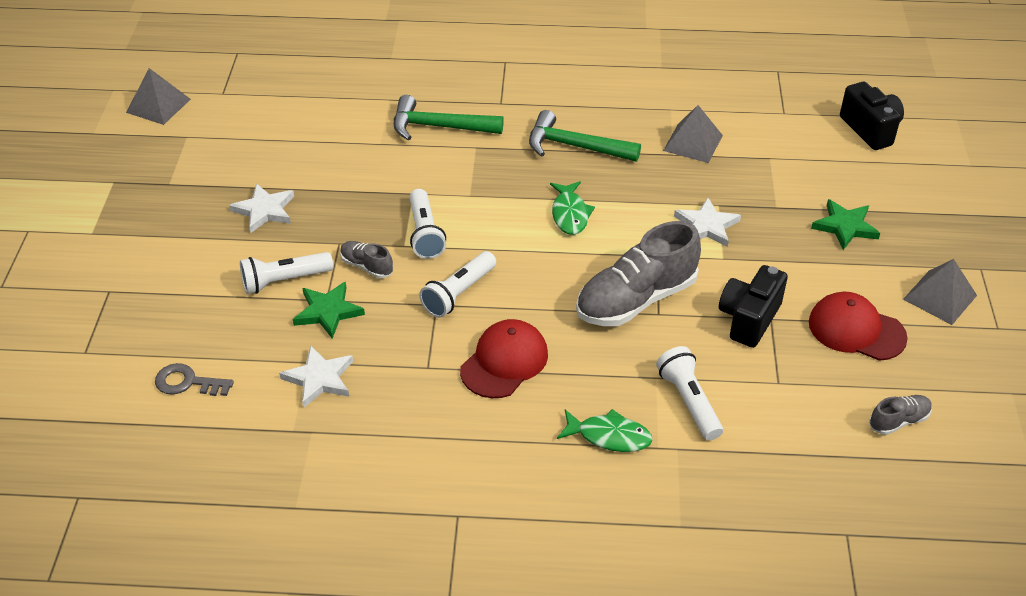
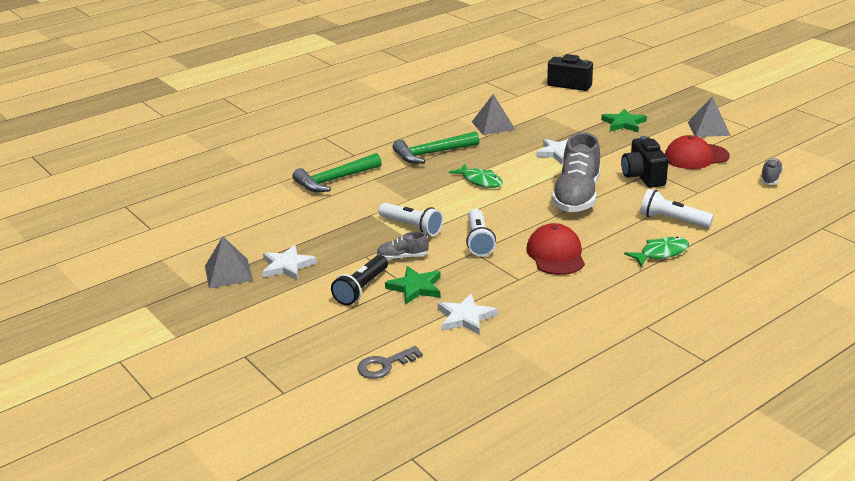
camera: 40 degrees left, 15 degrees down
(158, 105) = (110, 255): grey pyramid -> grey pyramid (228, 273)
(284, 281) = (361, 289): white flashlight -> black flashlight

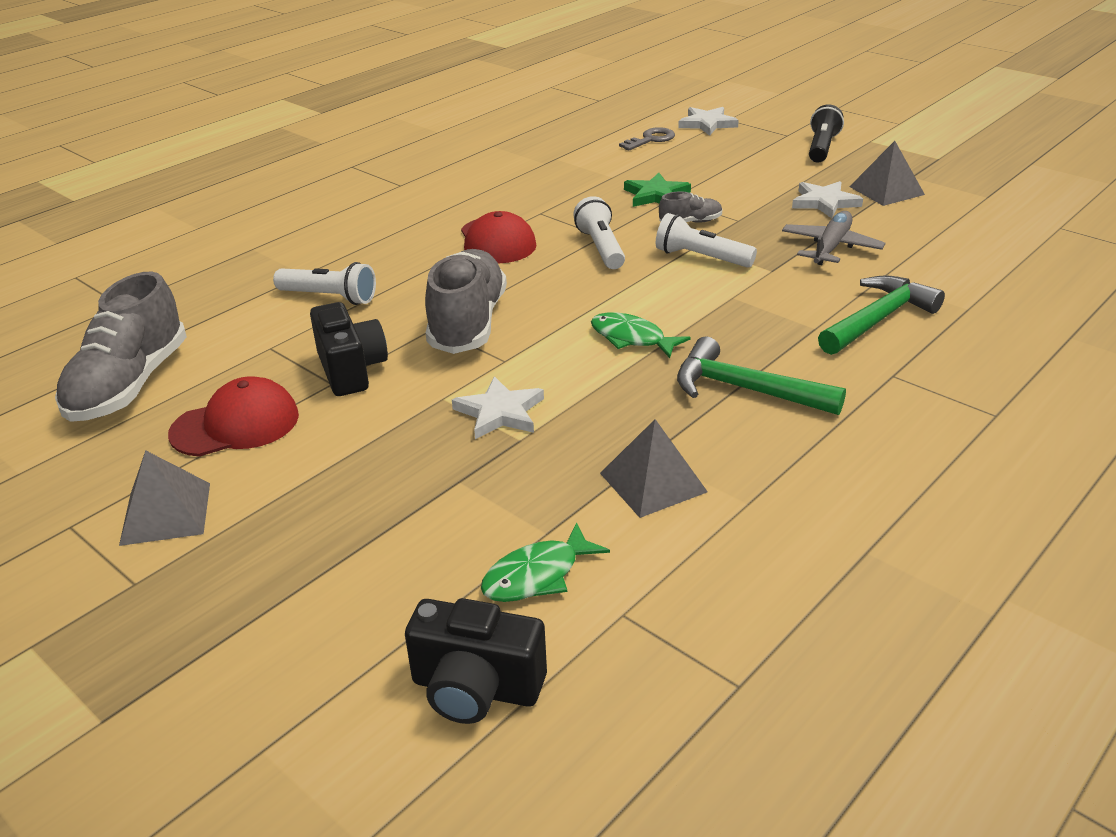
camera: 170 degrees right, 5 degrees up
(319, 227) = (830, 247): none -> grey plane
(361, 289) = (716, 189): black flashlight -> black flashlight (822, 148)
(432, 154) = (745, 389): green hammer -> green hammer turned 120 degrees counterclockwise
(465, 317) = (589, 176): white star -> white star (707, 124)
(623, 123) = (354, 515): green star -> none
(661, 253) = (361, 253): green fish -> green fish (537, 575)
(770, 178) = (129, 385): grey shoe -> grey shoe, size x2.17

